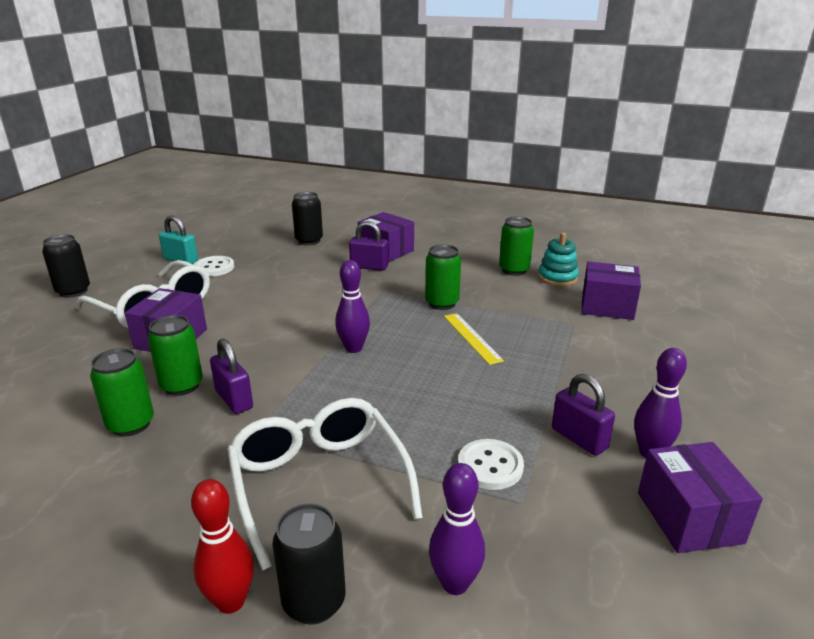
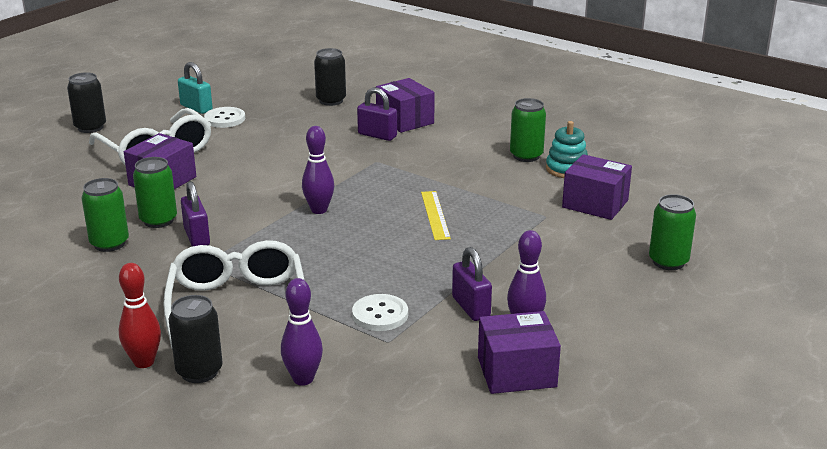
camera: 15 degrees right, 0 degrees up
(442, 303) = (427, 180): green can -> green can (668, 262)
(689, 517) = (516, 372): purple box -> purple box turned 75 degrees clockwise

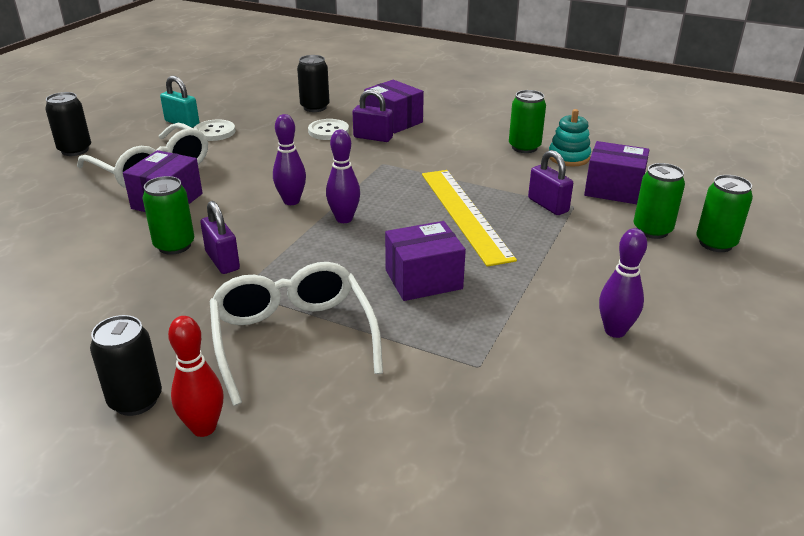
camera: 10 degrees left, 5 degrees up
(109, 244) = (125, 278): green can -> green can (652, 230)
(199, 372) = (275, 433): black can -> black can (135, 400)
(303, 379) = (402, 428): purple bowling pin -> purple bowling pin (291, 201)
(380, 314) = (456, 333): white button -> white button (328, 131)
(435, 215) = (464, 214): yellow ruler -> yellow ruler, size x1.83
(471, 307) = (548, 314): purple padlock -> purple padlock (548, 205)
(516, 372) = (634, 389): purple box -> purple box (423, 279)

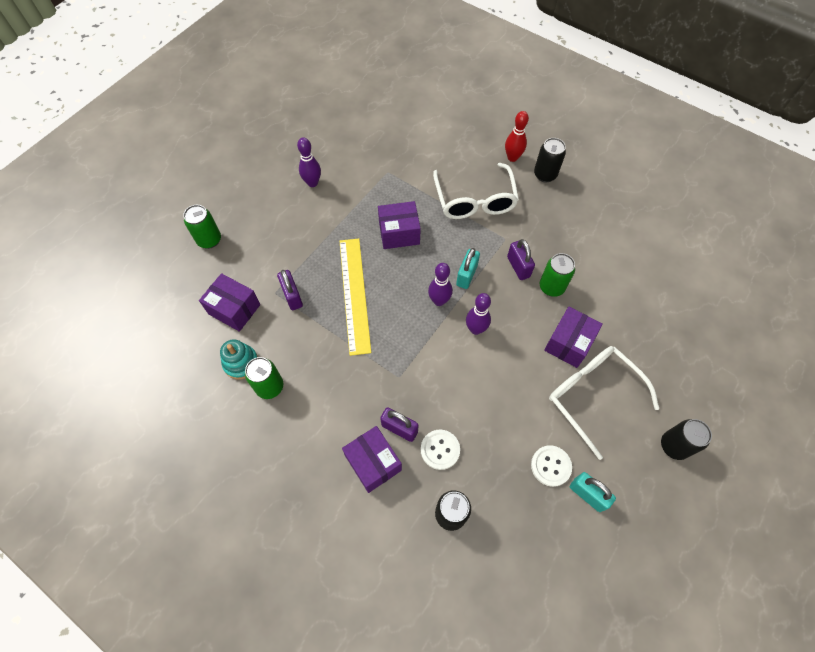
camera: 170 degrees left, 30 degrees up
(305, 245) = (466, 275): none -> turquoise padlock
(652, 230) = (239, 258): green can -> none

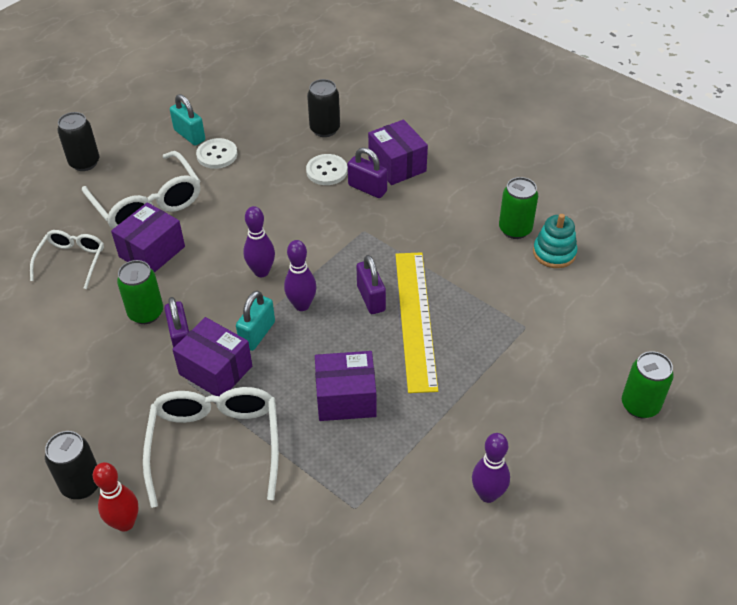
camera: 175 degrees left, 15 degrees down
(234, 309) = (577, 310): purple box -> purple box (215, 370)
(292, 296) = (500, 321): purple padlock -> purple padlock (371, 298)
(628, 330) = (72, 261): none -> white glasses

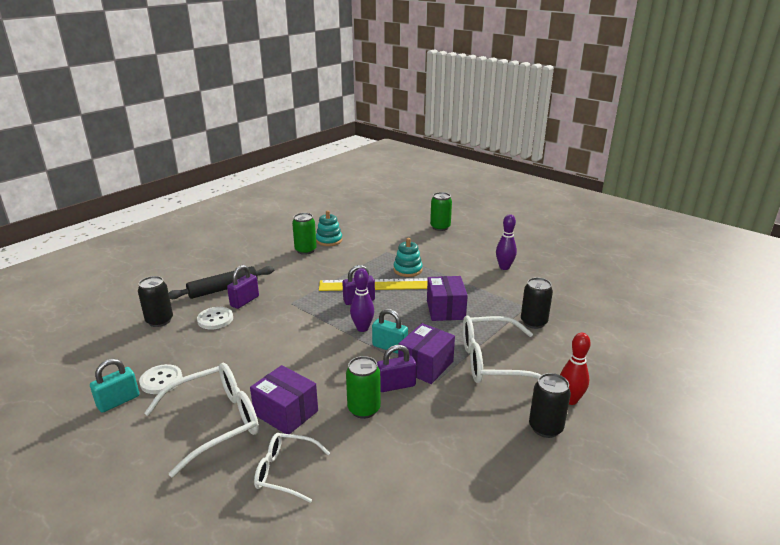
camera: 90 degrees left, 20 degrees down
(84, 163) = (119, 484): black can -> black can (533, 322)
(261, 271) = (324, 348): purple bowling pin -> none
(397, 165) = (223, 289): purple box -> black rolling pin
(464, 354) = (407, 270): none -> turquoise stacking toy

